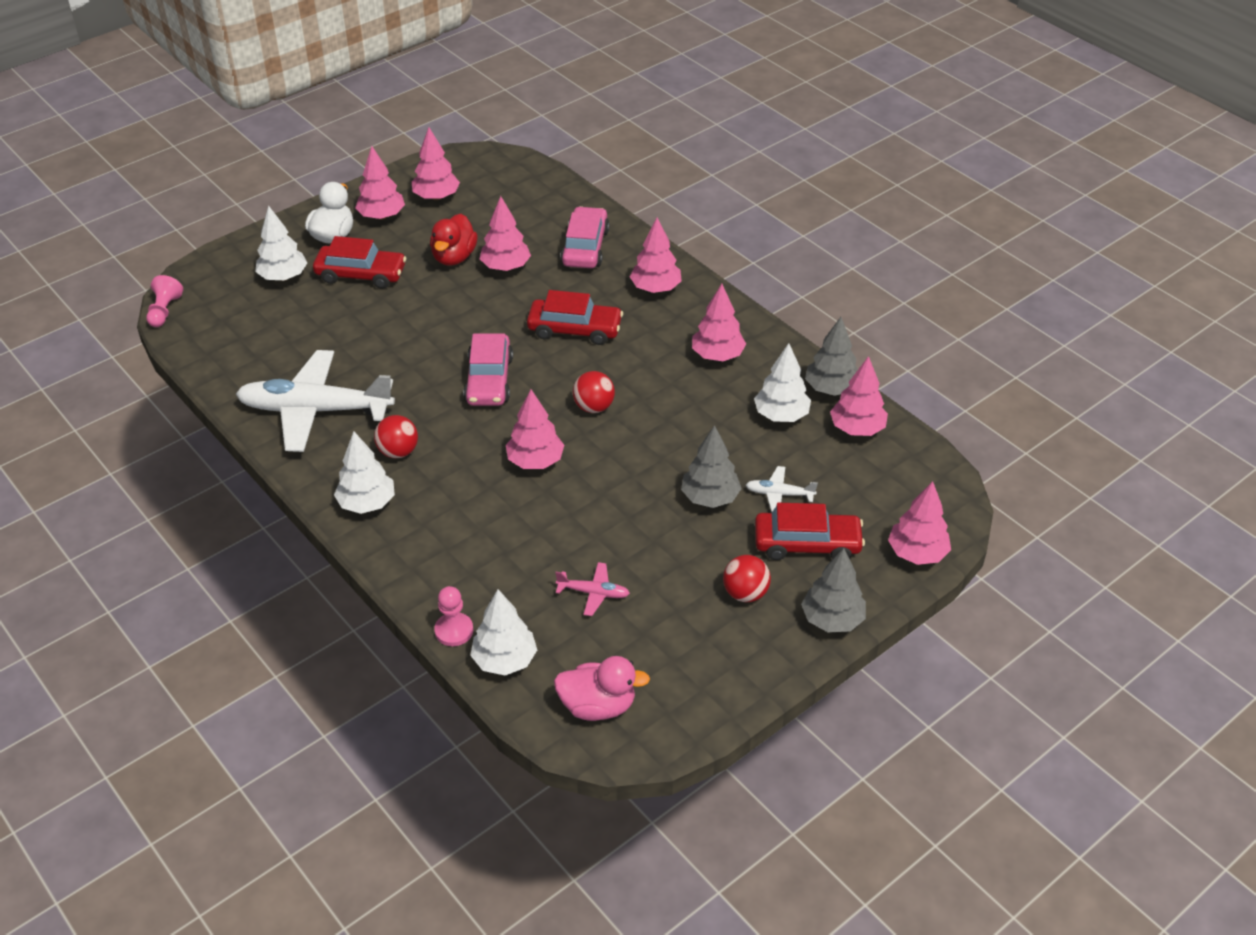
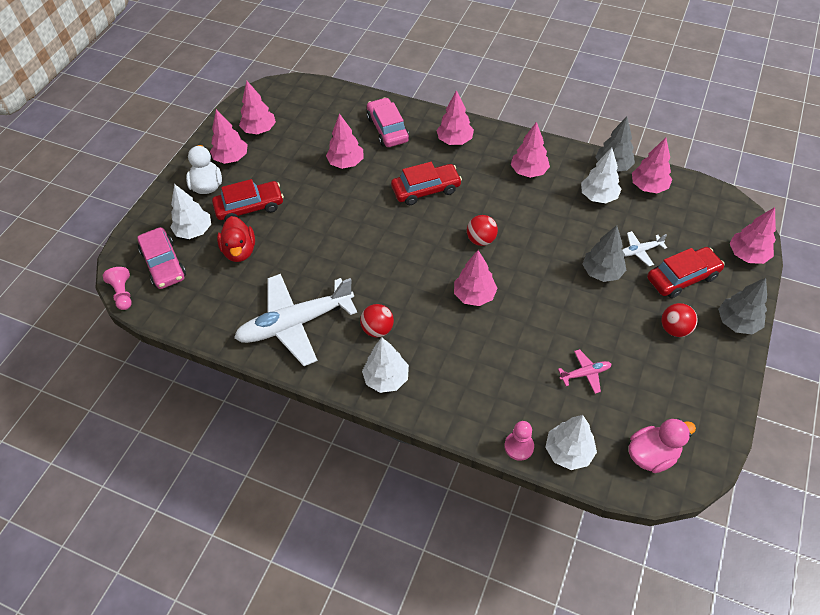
camera: 25 degrees left, 10 degrees up
(454, 257) = (305, 169): red duck -> red duck (240, 251)
(489, 380) = (398, 249): pink car -> pink car (164, 264)

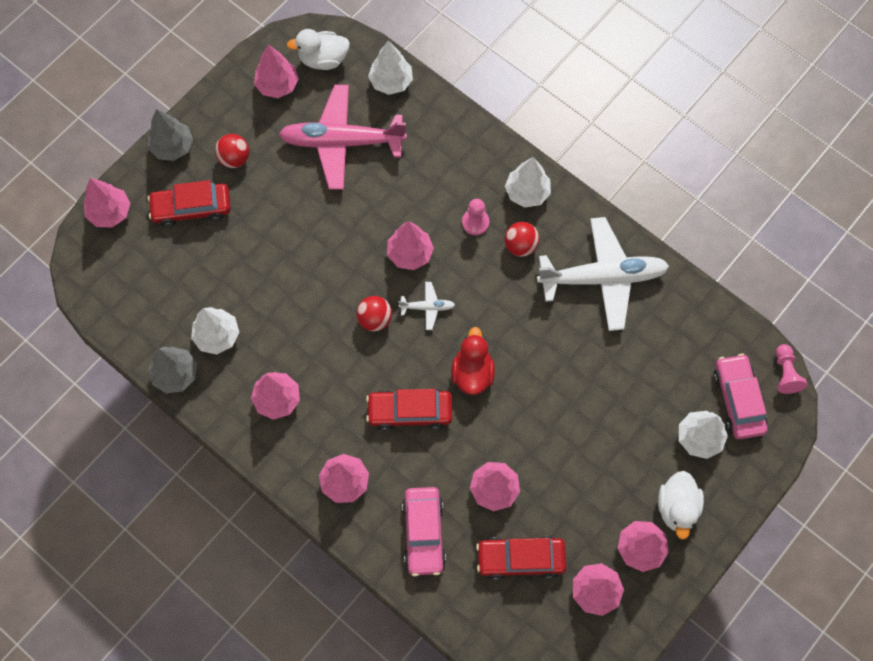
camera: 165 degrees left, 15 degrees up
(240, 251) = (648, 391): red duck -> red duck (472, 373)
(250, 207) = (628, 454): red car -> red car (520, 559)
(519, 446) = (431, 98): pink pawn -> pink pawn (475, 222)
(585, 373) = (341, 142): pink plane -> pink plane, size x2.37
(602, 272) = (268, 239): grey tree -> none
(639, 251) = (215, 252): white plane -> white plane (427, 307)
(648, 187) = (154, 331): pink tree -> pink tree (277, 85)
(652, 455) = (323, 59): pink duck -> white duck

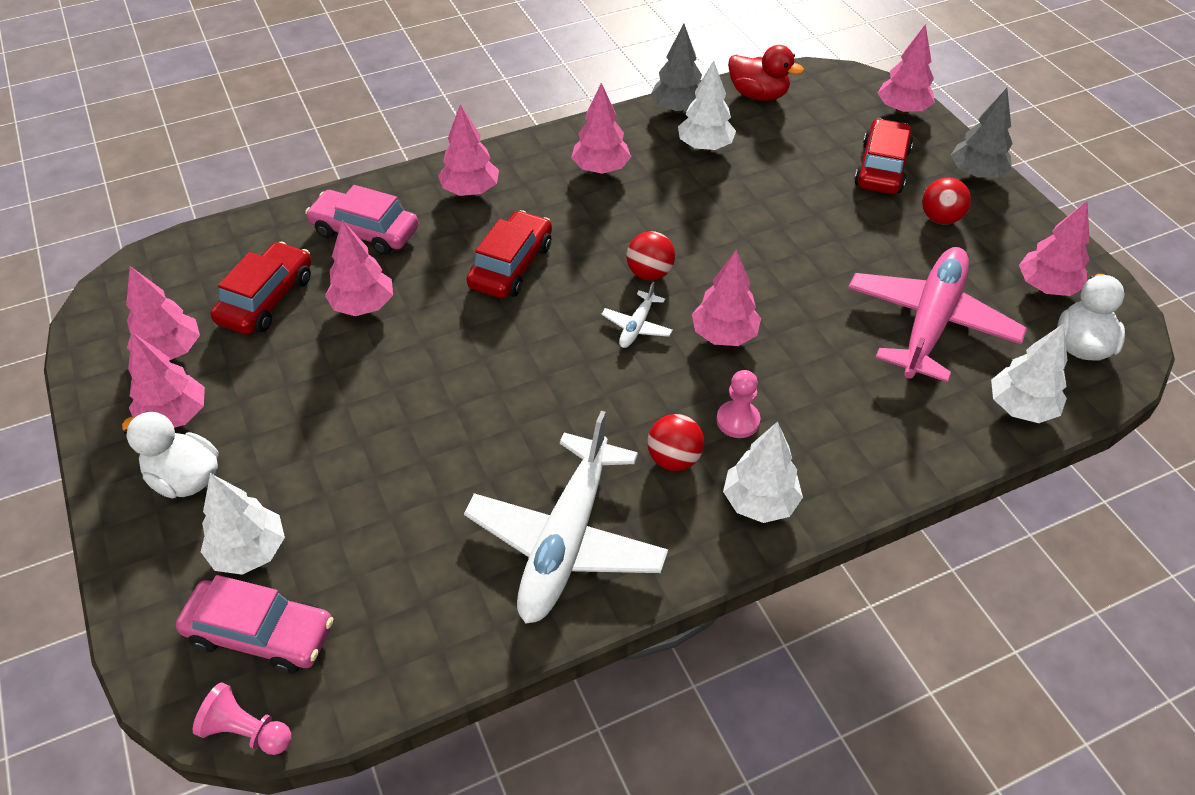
camera: 115 degrees right, 20 degrees down
(472, 373) = (520, 338): red duck -> red duck (758, 95)

